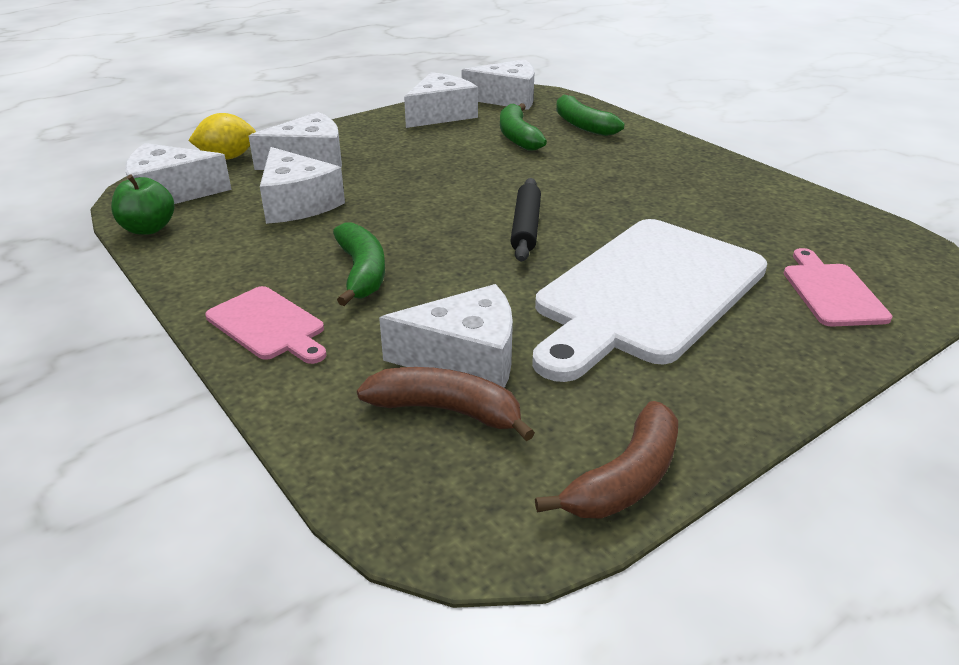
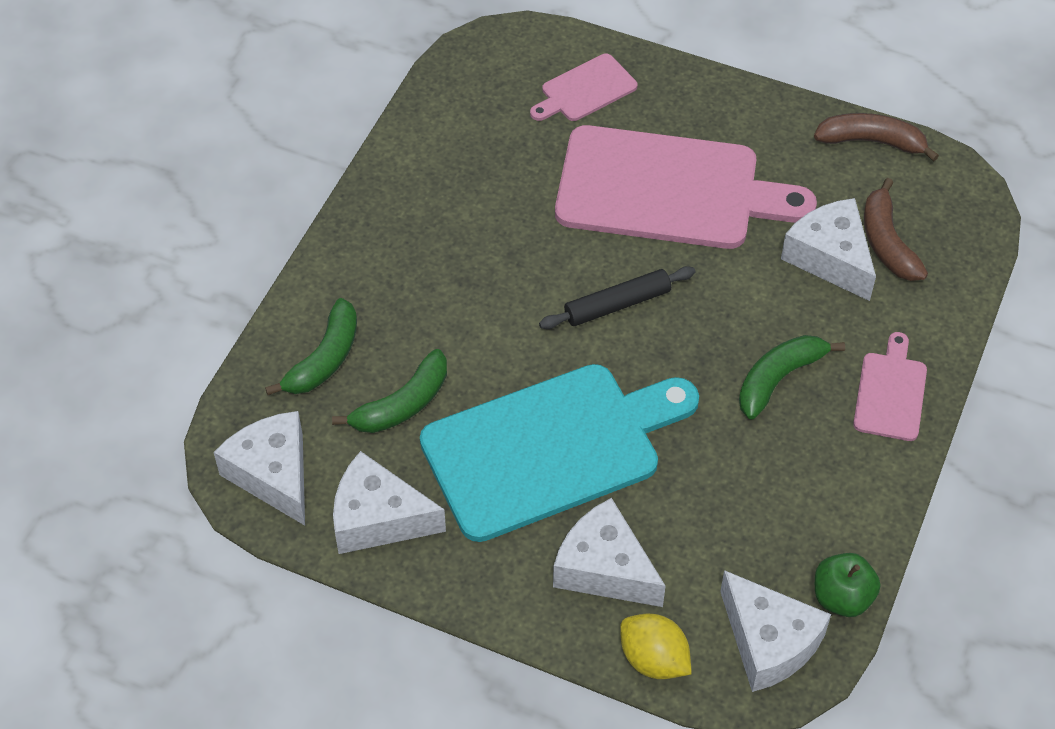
camera: 120 degrees left, 20 degrees up
(297, 203) = (704, 509): white cheese -> none
(423, 169) = (550, 448): none -> turquoise cutting board
(646, 293) = (668, 190): white cutting board -> pink cutting board

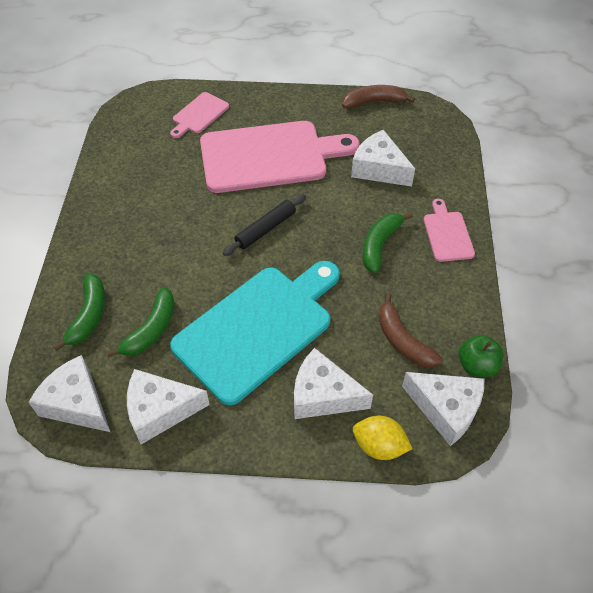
camera: 20 degrees left, 0 degrees up
(887, 242) = (406, 152): brown banana -> brown banana (402, 340)

